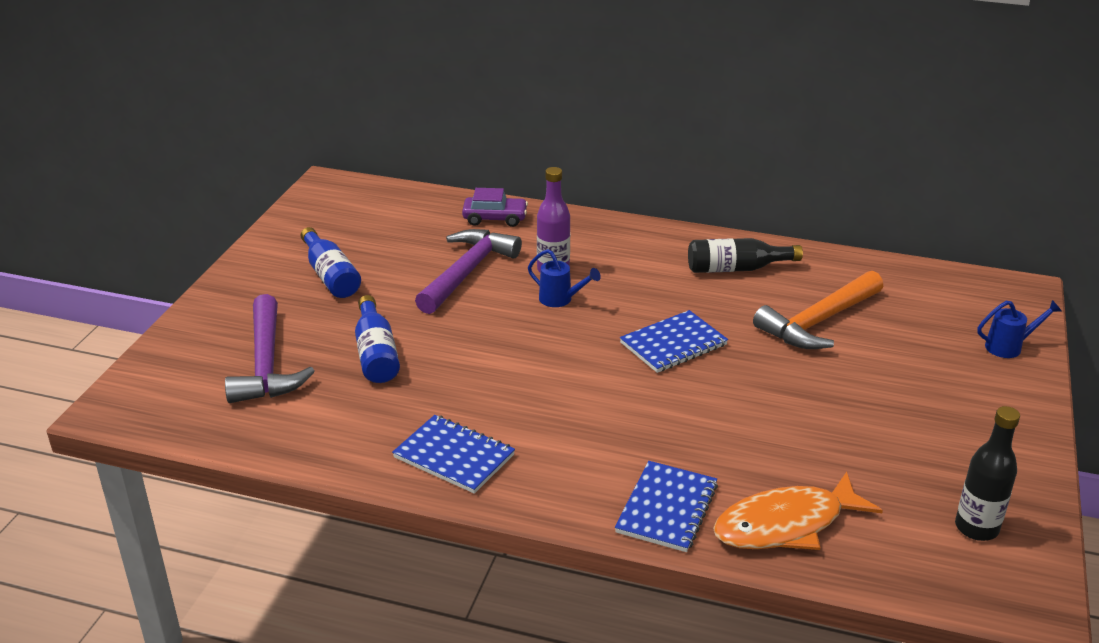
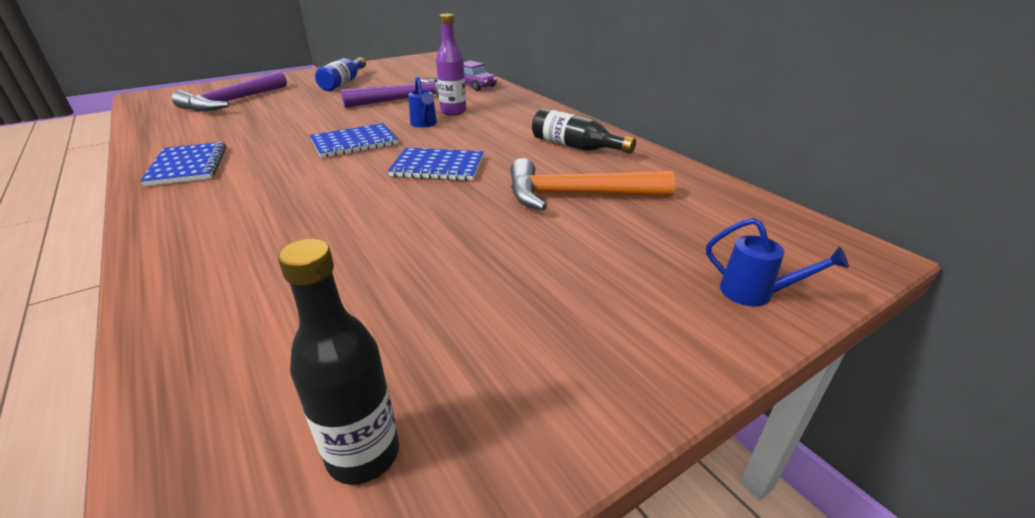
camera: 40 degrees right, 0 degrees up
(376, 354) = (281, 113): blue bottle -> none
(667, 508) = (195, 253): blue notebook -> blue notebook (354, 143)
(786, 524) = (227, 317): orange fish -> none

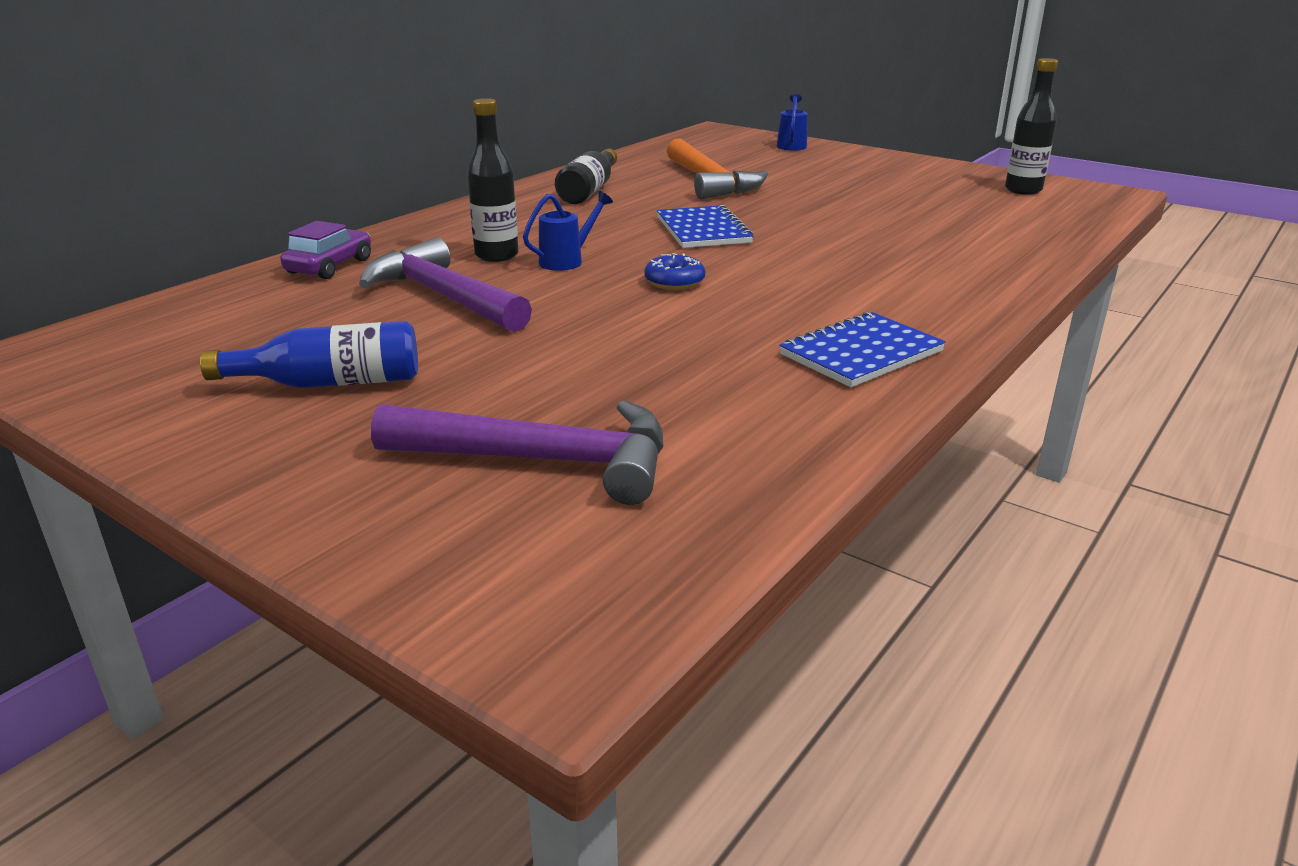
camera: 110 degrees left, 5 degrees down
(354, 143) = (674, 282): blue notebook -> blue donut
(453, 112) = (496, 255): purple bottle -> black bottle

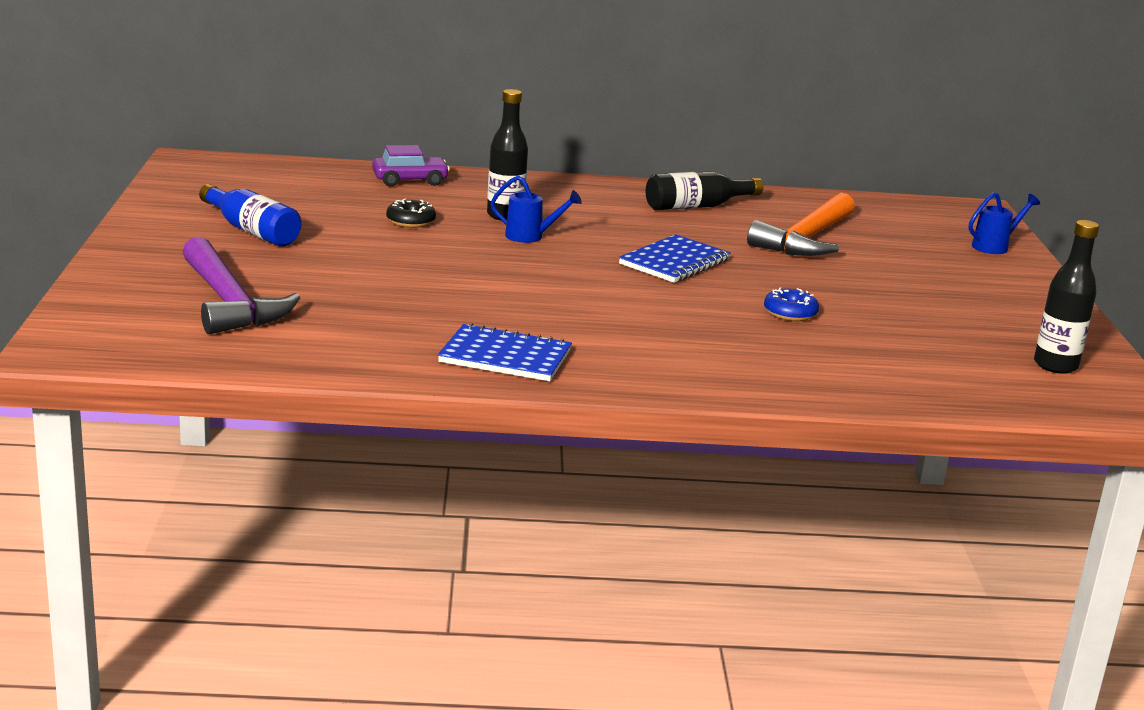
camera: 50 degrees right, 5 degrees down
(444, 296) = (411, 221): purple hammer -> black donut
(674, 282) = (545, 276): blue donut -> blue donut (790, 313)

